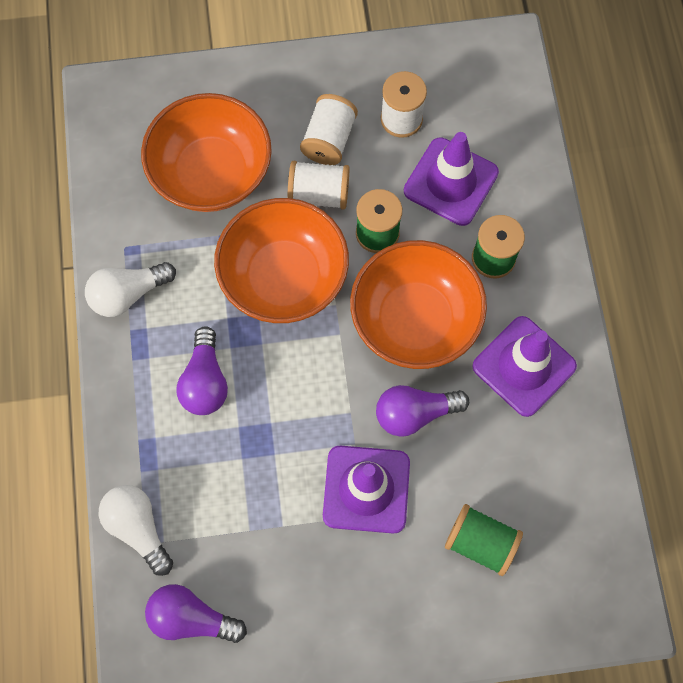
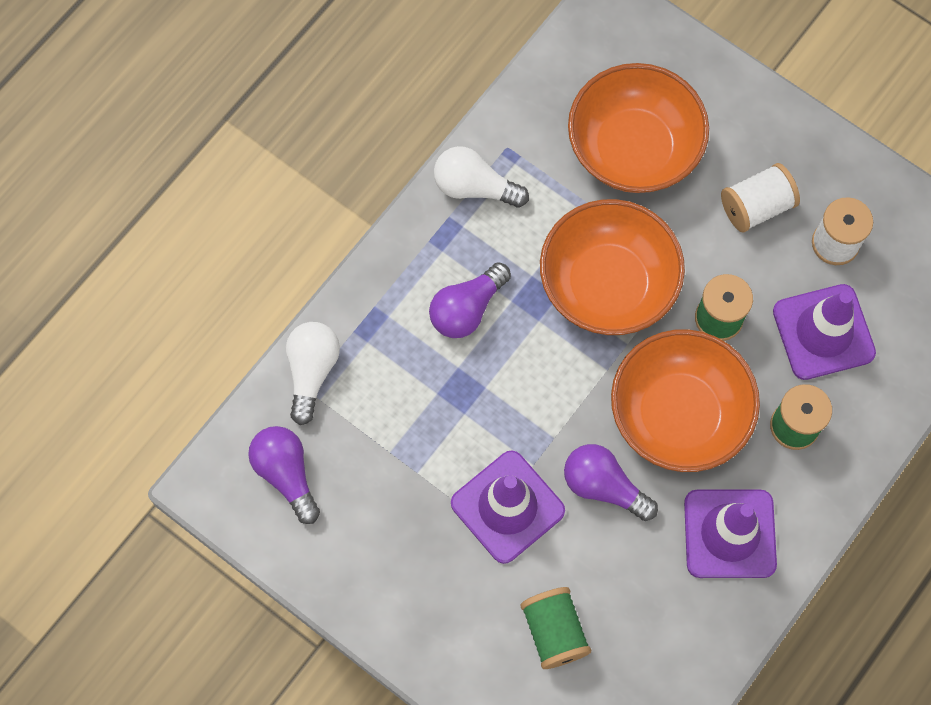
camera: 45 degrees right, 0 degrees up
(319, 194) = (703, 243): white spool -> none

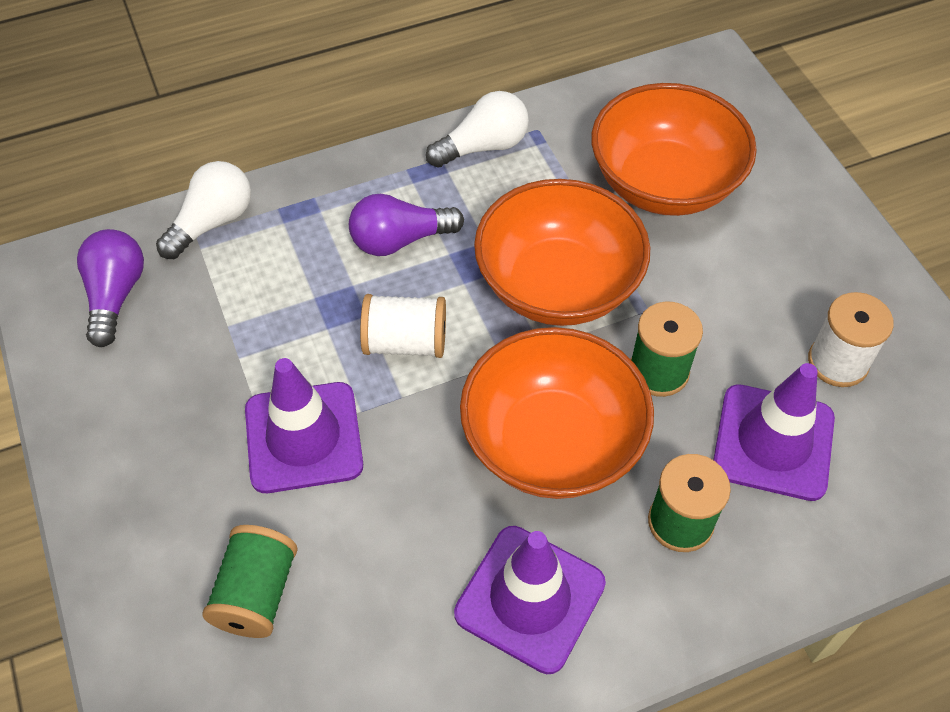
camera: 30 degrees right, 15 degrees down
(474, 187) = (483, 146): white light bulb -> white light bulb turned 105 degrees clockwise
(604, 486) = (420, 471): purple light bulb -> none
(756, 206) = (766, 288): white spool -> white spool (405, 342)

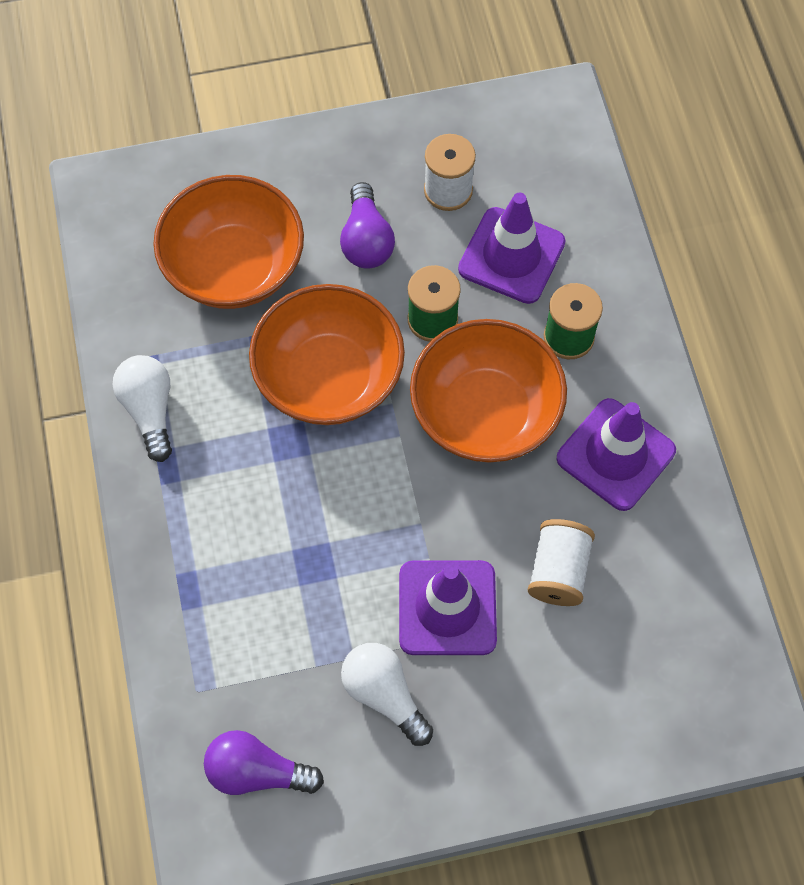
camera: 80 degrees left, 10 degrees up
(212, 222) = (185, 674): white light bulb -> white light bulb (384, 695)
(256, 593) = (585, 657): green spool -> none
(400, 240) = (248, 501): purple light bulb -> purple light bulb (366, 240)
(405, 342) = (365, 512): white spool -> white spool (558, 571)

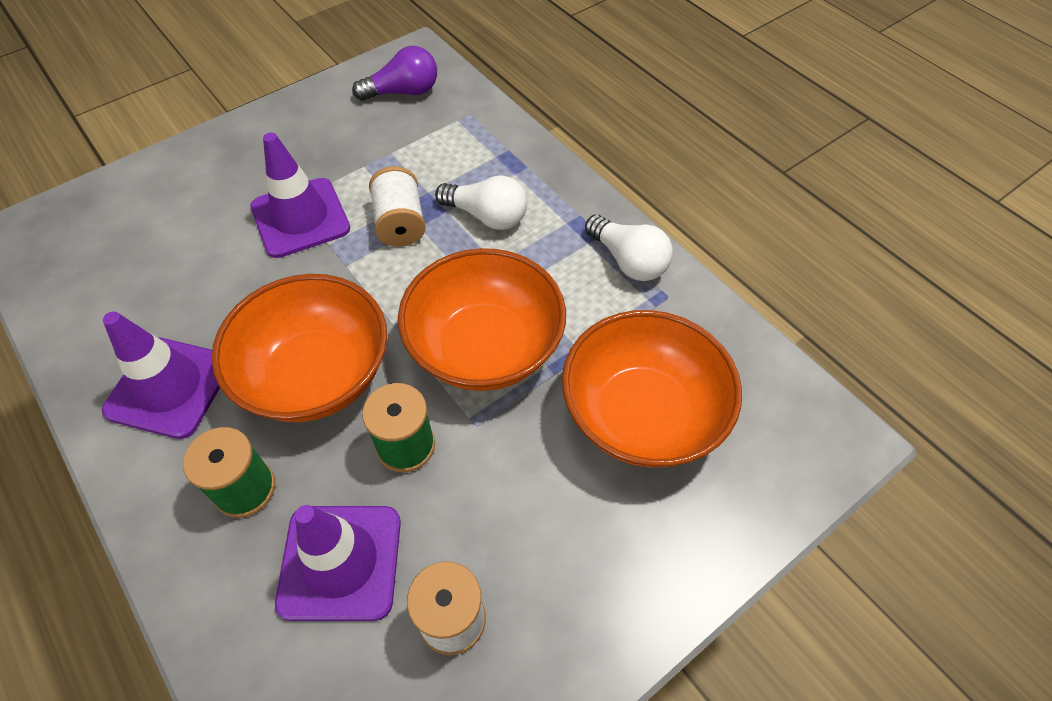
camera: 155 degrees right, 10 degrees down
(366, 240) = (520, 506): purple light bulb -> none
(384, 695) = (330, 154): white light bulb -> white light bulb (487, 216)
(558, 571) = (209, 274): white spool -> white spool (400, 223)

